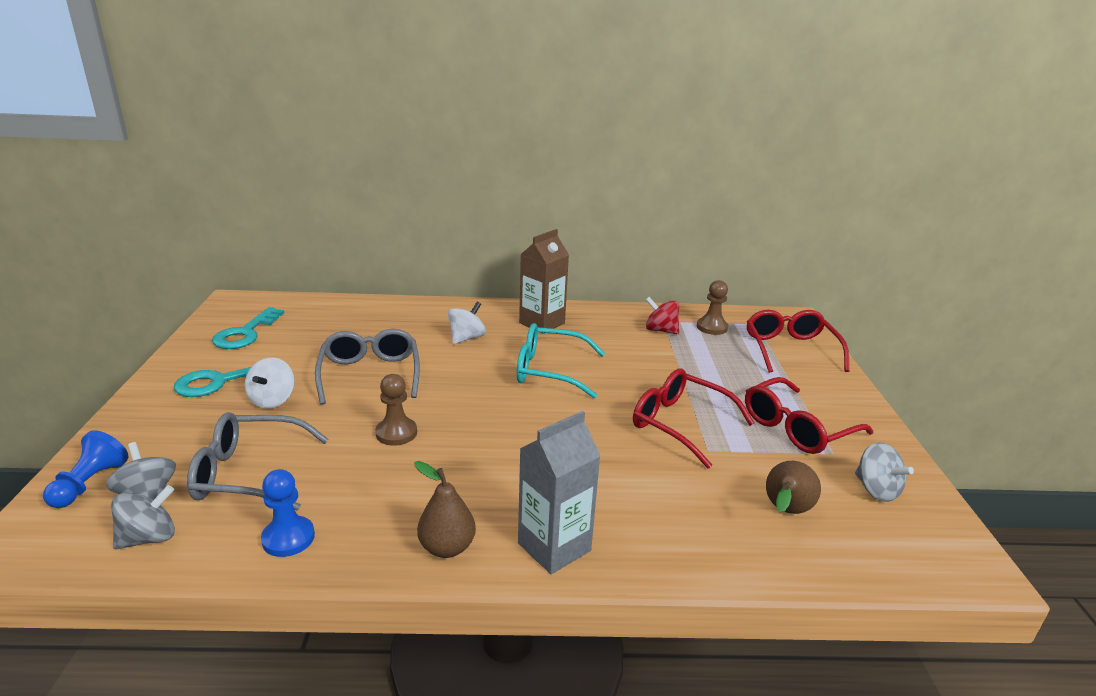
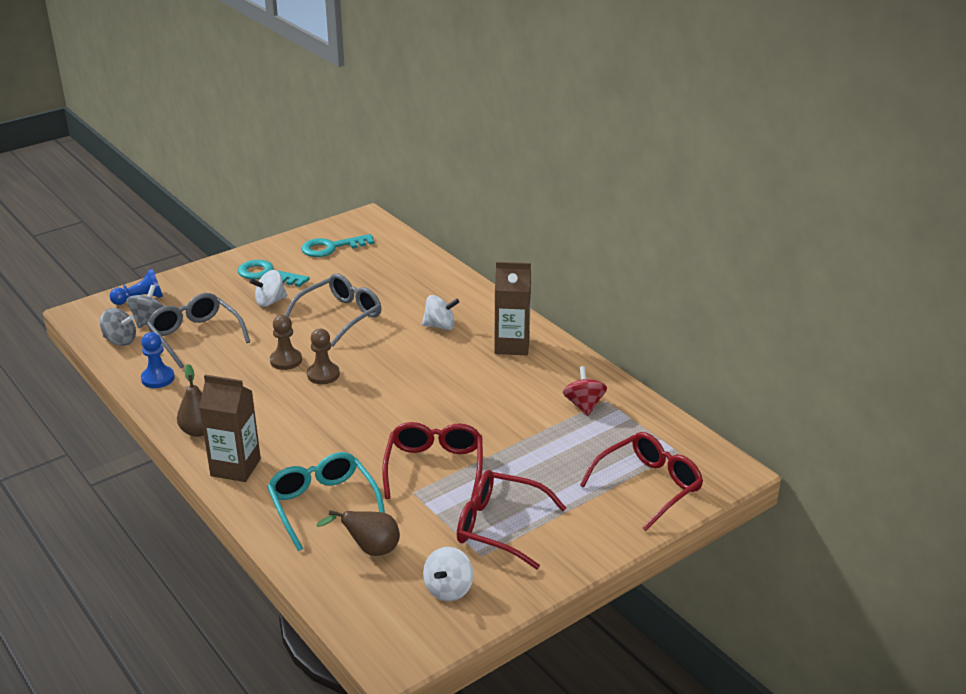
camera: 55 degrees right, 5 degrees up
(549, 370) = (439, 381): turquoise glasses -> turquoise glasses (323, 505)
(554, 547) = (235, 467): grey carton -> brown carton
(712, 327) = (631, 429): brown pawn -> brown pawn (323, 374)
(876, 490) = (448, 589): grey spinning top -> white spinning top

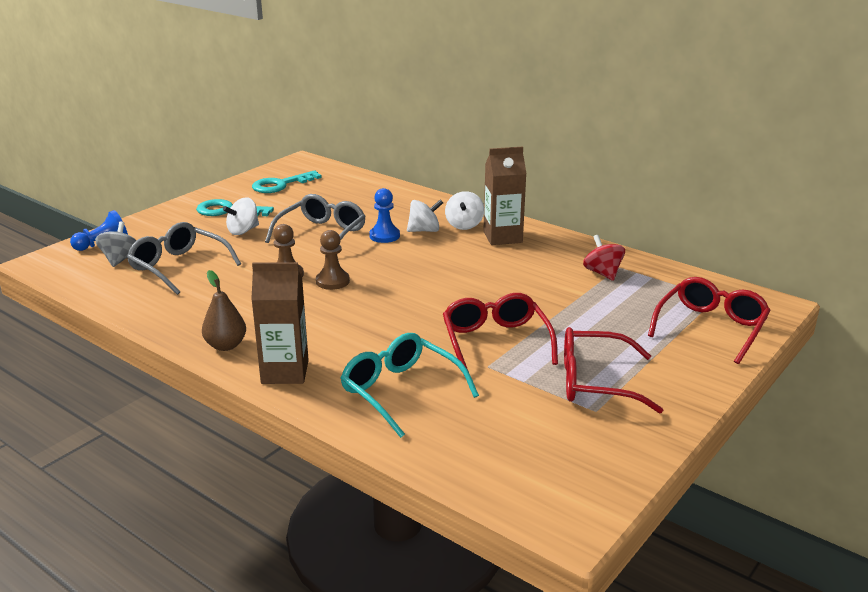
camera: 15 degrees left, 5 degrees down
(120, 340) = (97, 280): grey spinning top -> none
(158, 378) = (155, 306): blue pawn -> blue pawn (384, 236)
(370, 550) = (477, 424): brown pear -> none
(448, 589) = (584, 446): white spinning top -> white spinning top (464, 225)

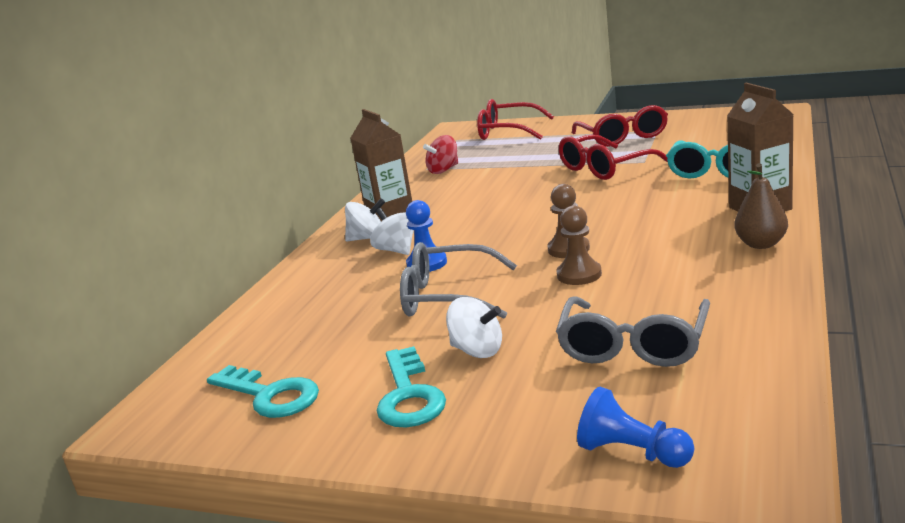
camera: 105 degrees left, 5 degrees down
(120, 259) = (665, 403): grey spinning top -> none

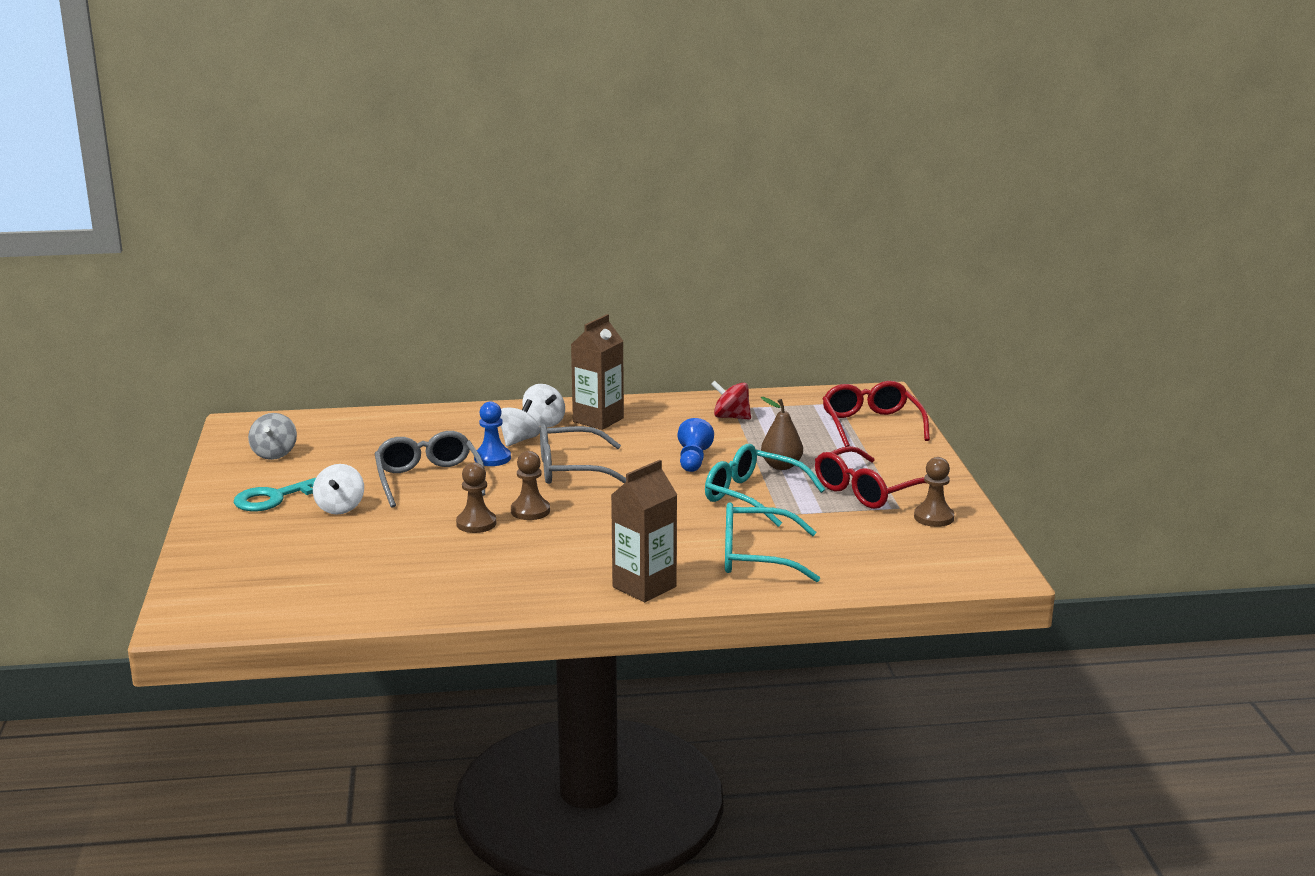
camera: 60 degrees right, 0 degrees up
(270, 395) = (274, 454): turquoise key -> grey spinning top
(605, 168) = (753, 496): red glasses -> turquoise glasses
(632, 452) = (210, 579): blue pawn -> blue pawn (693, 460)
(633, 345) = (351, 561): grey glasses -> grey glasses (571, 469)
(681, 122) = (933, 517): none -> brown pawn
(761, 244) = (552, 594): brown pear -> brown pear (781, 466)

